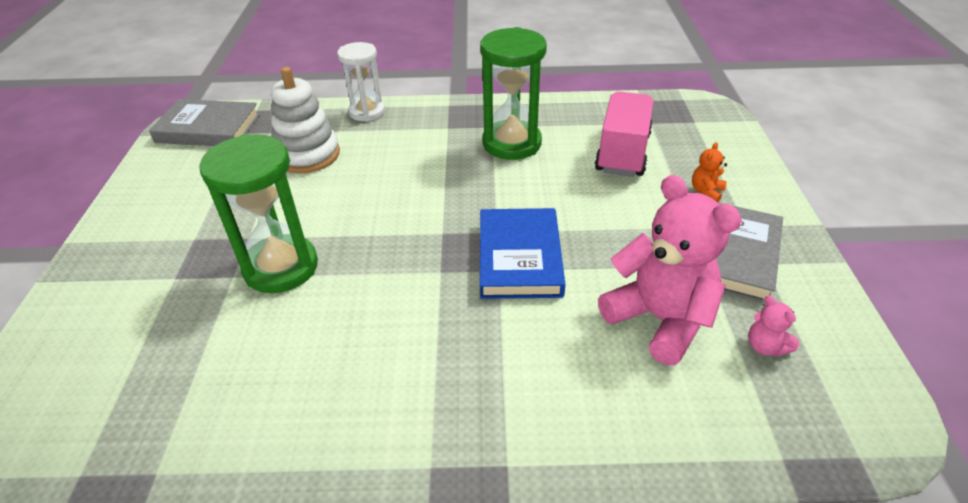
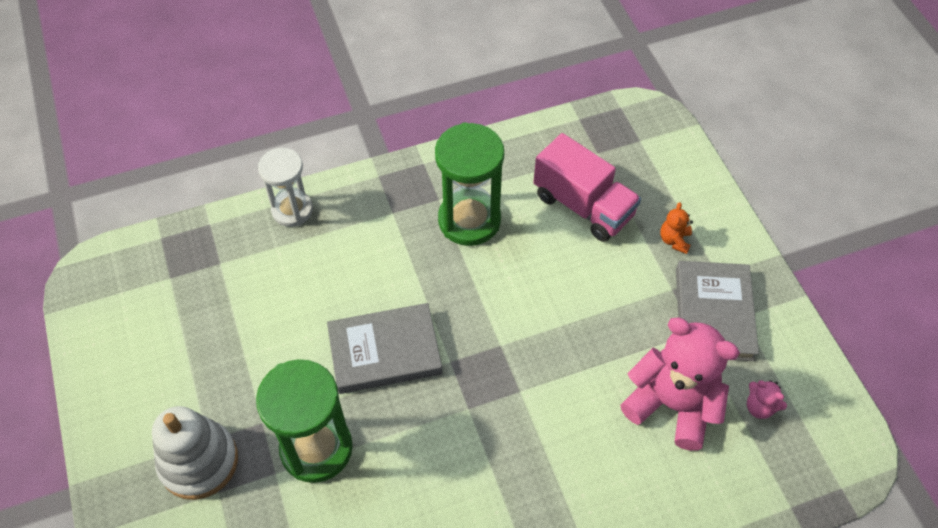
camera: 20 degrees left, 15 degrees up
(208, 128) = (122, 282): grey book -> grey book (385, 351)
(307, 155) = (261, 293): white stacking toy -> white stacking toy (199, 462)
(519, 257) = (533, 371): blue book -> none
(622, 153) = (583, 206): pink truck -> pink truck turned 135 degrees clockwise

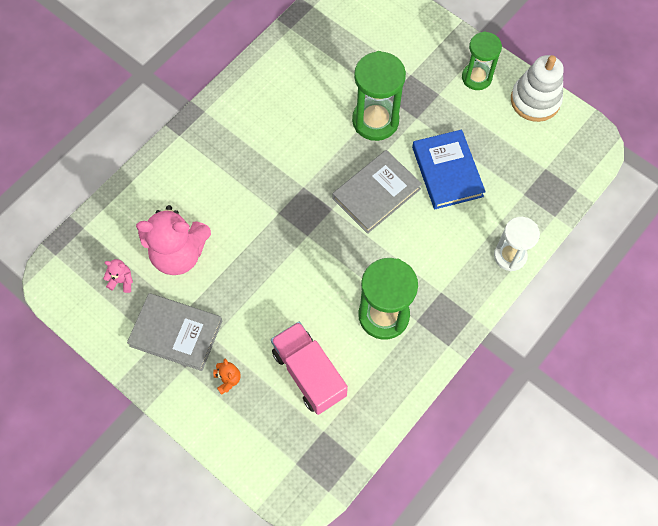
camera: 150 degrees right, 10 degrees up
(140, 436) = (476, 77): none -> green hourglass
(199, 462) = (433, 82): white stacking toy -> white stacking toy (535, 100)
(282, 333) = (447, 171): none -> blue book
(583, 206) = (309, 373): pink truck -> pink truck turned 45 degrees clockwise
(713, 314) = (176, 333): grey book -> grey book turned 45 degrees counterclockwise

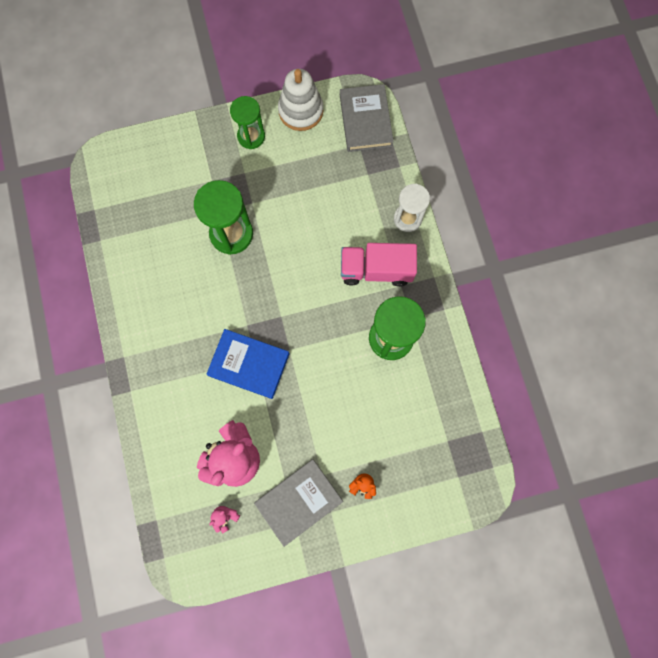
camera: 55 degrees left, 10 degrees up
(309, 373) = (398, 422): pink truck -> pink truck (376, 270)
(376, 193) = (292, 276): grey book -> grey book (365, 120)
(447, 171) = (311, 213): blue book -> blue book (249, 364)

